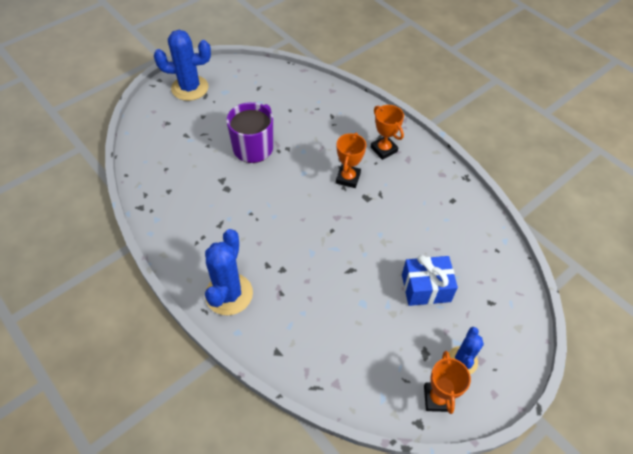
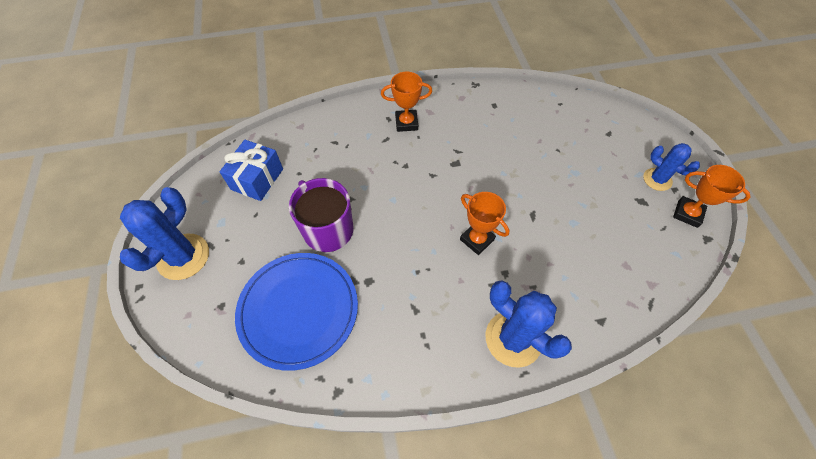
camera: 60 degrees left, 5 degrees up
(184, 161) = (298, 310): none -> blue plate
(348, 178) = (423, 166): orange trophy -> orange trophy (477, 239)
(426, 288) = (577, 168): blue gift -> blue gift (257, 179)

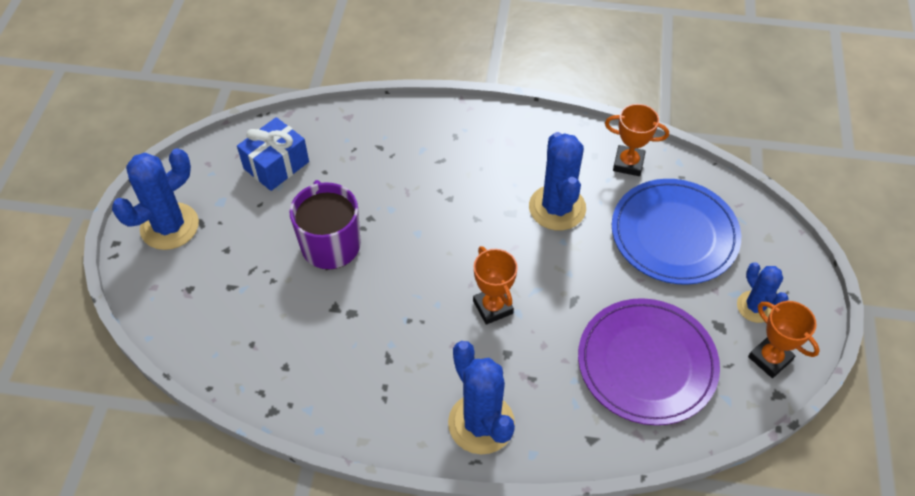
camera: 20 degrees right, 5 degrees down
(298, 310) = (266, 319): blue plate -> blue plate (674, 234)
(406, 123) = (474, 148): orange trophy -> orange trophy (628, 163)
(487, 149) = (557, 208): none -> blue cactus
(608, 246) = (647, 363): none -> purple plate

